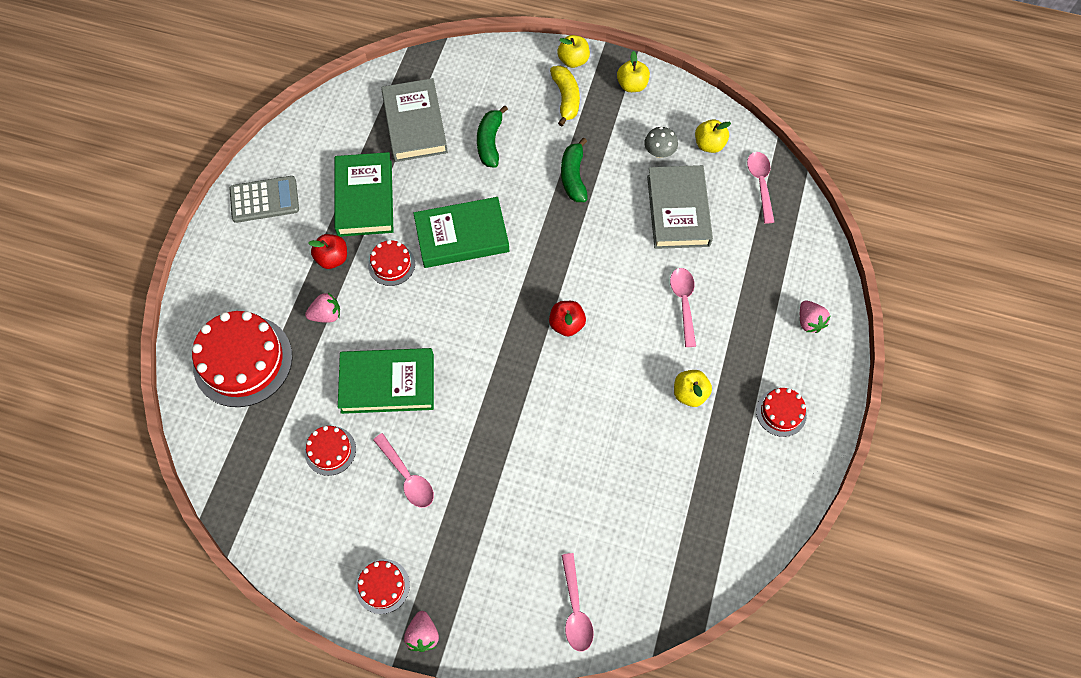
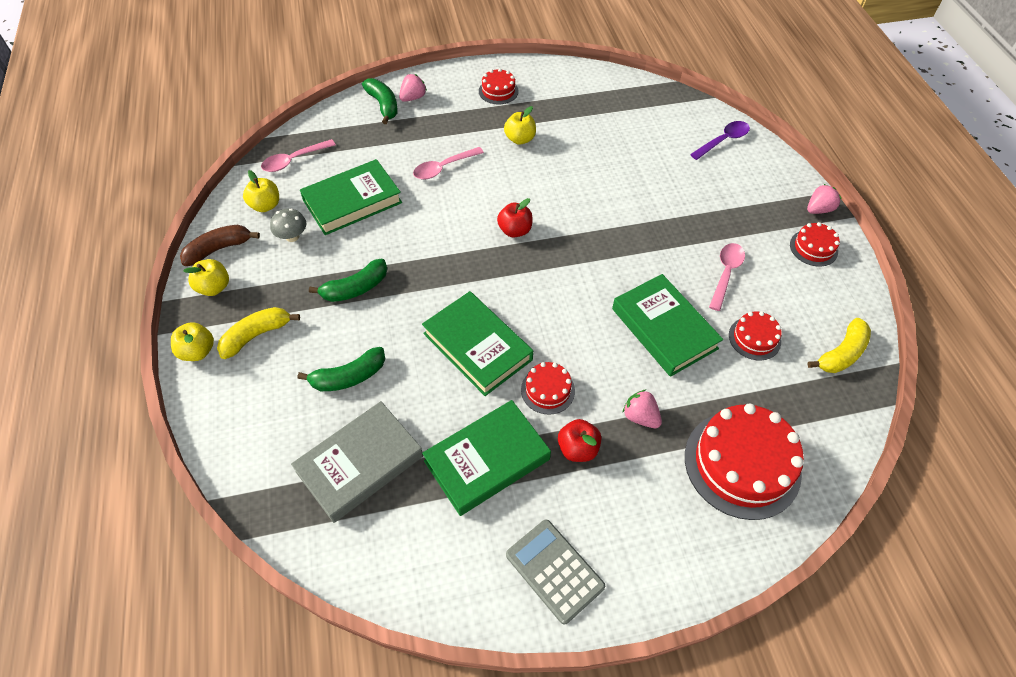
camera: 120 degrees left, 10 degrees down
(268, 513) = (841, 354): none -> yellow banana
(575, 609) = (723, 140): pink spoon -> purple spoon
(673, 99) = (219, 249): none -> brown banana
(678, 210) = (352, 201): grey book -> green book
(809, 289) = (383, 105): none -> green banana

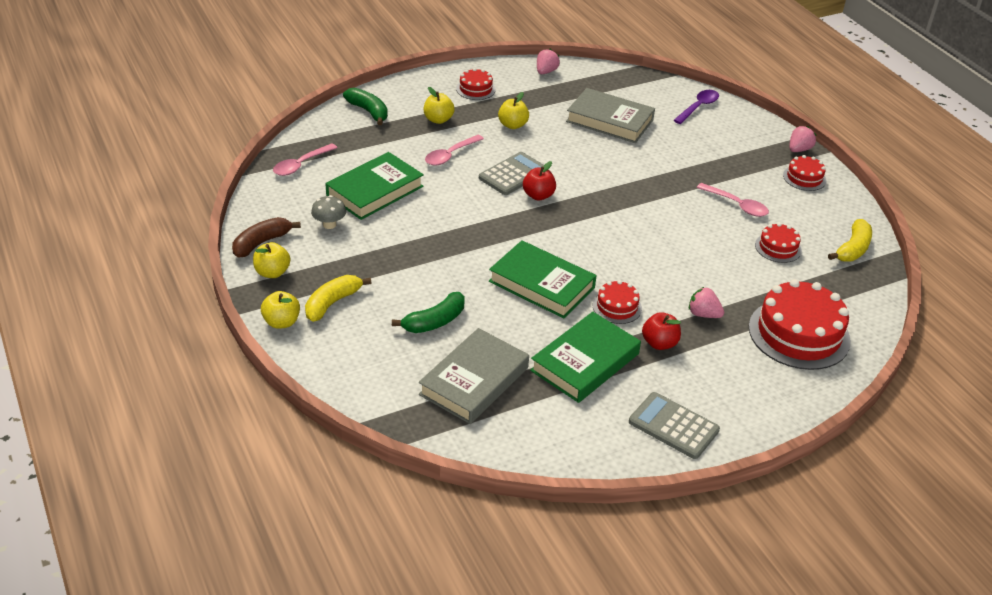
camera: 15 degrees left, 15 degrees down
(265, 205) = (291, 203): yellow apple -> yellow apple (438, 120)
(355, 288) = (409, 256): green banana -> none
(413, 98) = (395, 102): pink strawberry -> pink strawberry (546, 72)
(498, 200) = (513, 174): none -> grey calculator
(622, 146) = (609, 120): none -> grey book
(664, 328) = (699, 250): green book -> none
(725, 273) = (737, 205): pink spoon -> pink spoon turned 120 degrees clockwise

